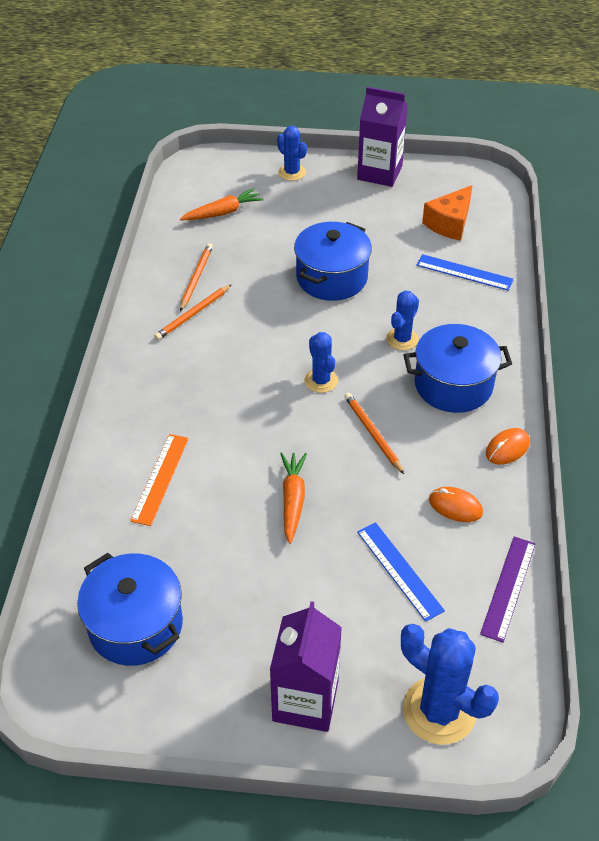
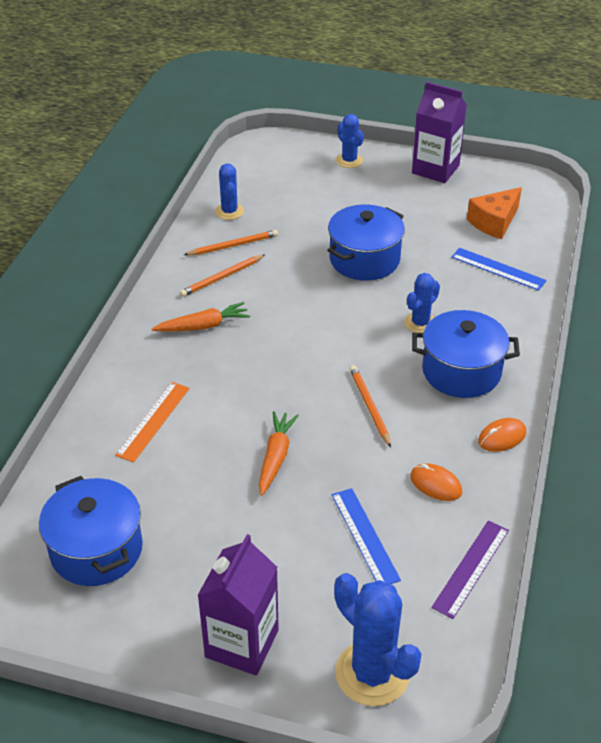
camera: 10 degrees right, 5 degrees down
(196, 278) = (233, 245): orange pencil -> orange pencil turned 45 degrees clockwise
(222, 212) = (273, 190): orange carrot -> orange carrot (203, 326)
(321, 381) = (330, 352): blue cactus -> blue cactus (229, 211)

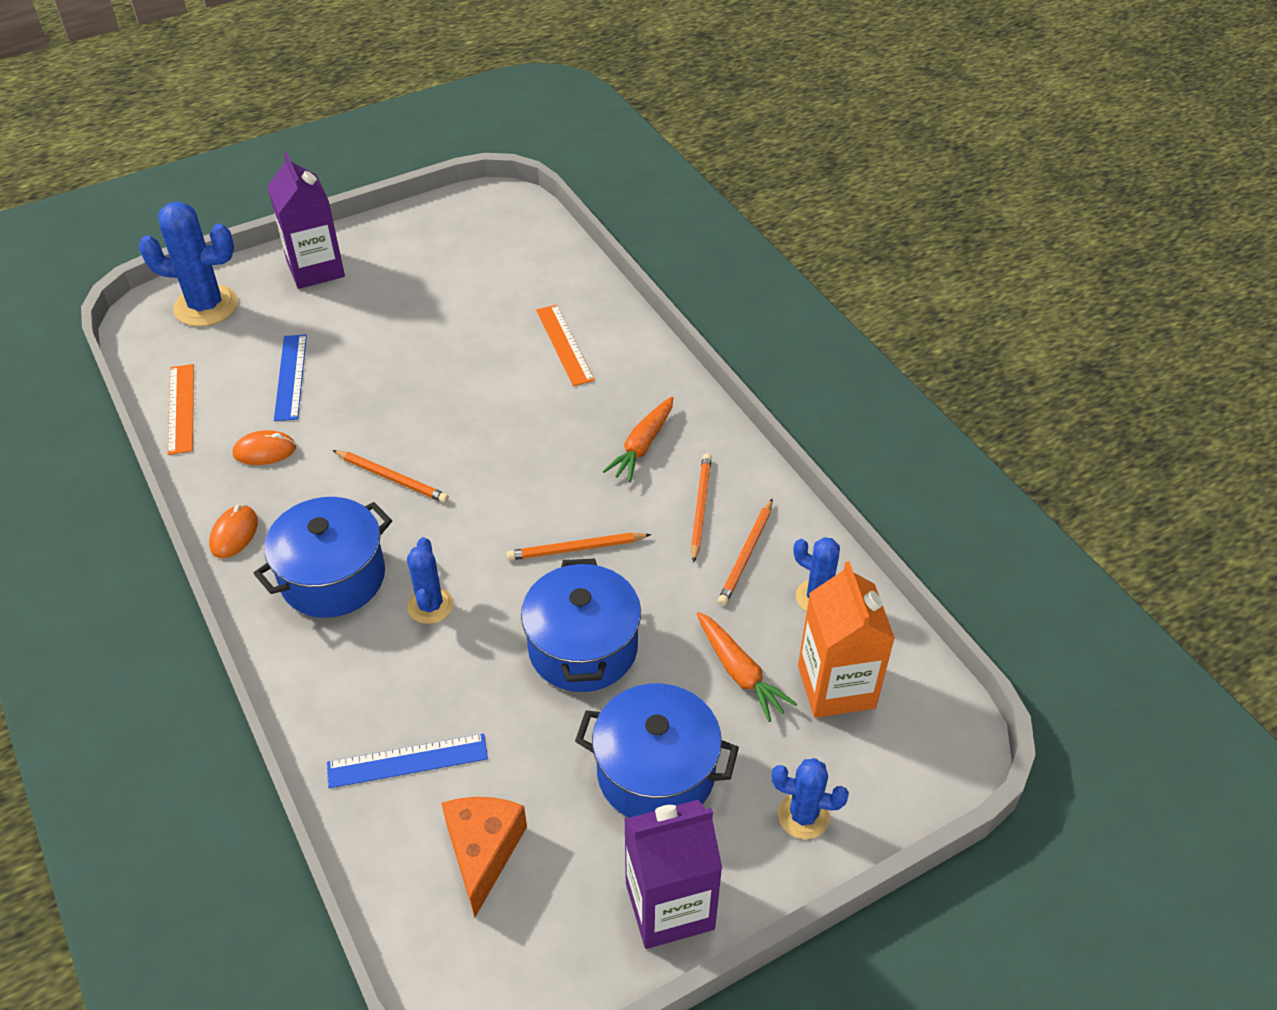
camera: 135 degrees right, 5 degrees up
(96, 549) = (483, 252): blue pot -> blue pot (656, 773)
(274, 183) = (836, 686): none -> orange carton
(275, 457) = (428, 384): orange carrot -> orange carrot (739, 672)
(311, 300) = (576, 549): none -> orange pencil
(364, 536) = (291, 377): blue ruler -> blue ruler turned 60 degrees clockwise
(471, 568) = (181, 408): purple ruler -> orange ruler

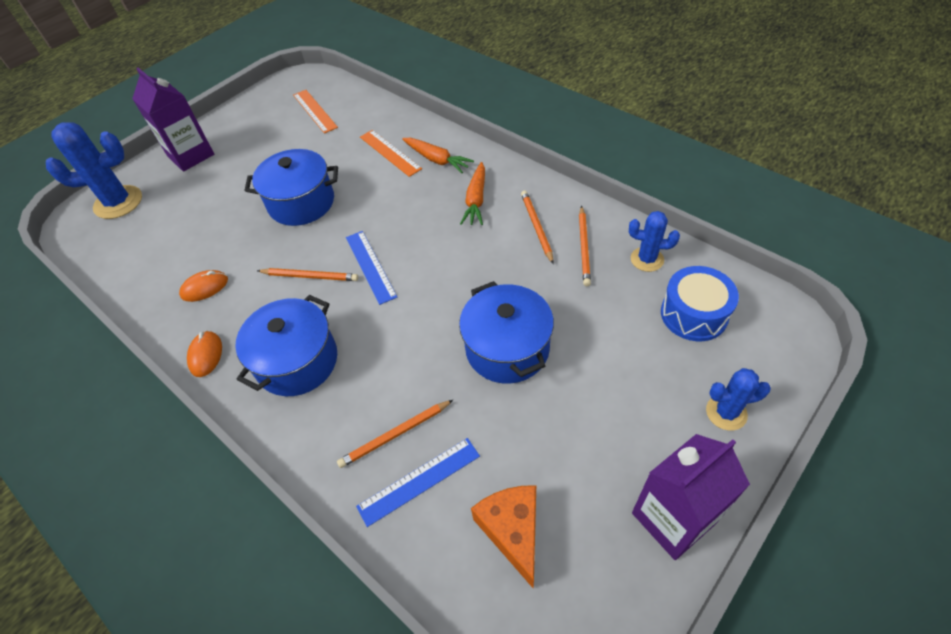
camera: 15 degrees left, 5 degrees up
(181, 408) = (126, 278): orange ruler -> orange ruler (315, 111)
(291, 377) = (203, 231): blue ruler -> blue ruler (370, 266)
(430, 605) = (381, 357): blue cactus -> none
(576, 549) = (466, 282): orange pencil -> orange pencil (395, 435)
(656, 773) = (607, 420): blue pot -> blue pot (301, 203)
(739, 672) = (624, 327): orange carrot -> orange carrot (436, 159)
(836, 686) = (694, 314): orange carton -> blue drum

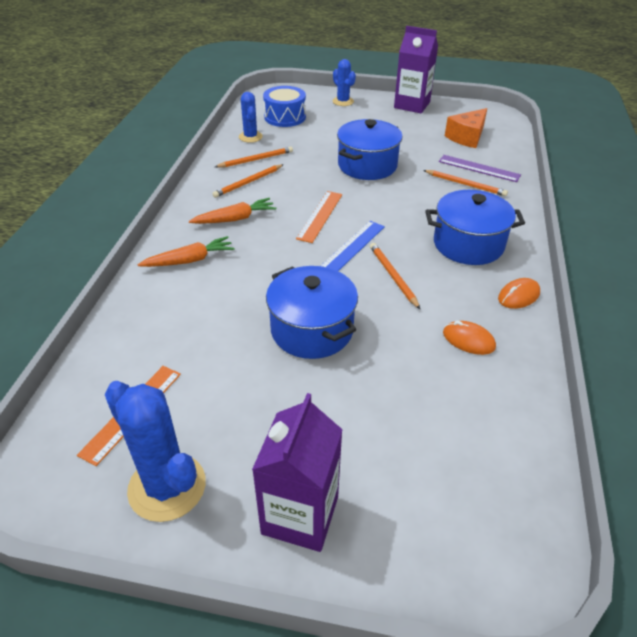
camera: 125 degrees left, 10 degrees down
(118, 202) = (447, 539): blue cactus -> blue cactus (167, 487)
(390, 152) = (193, 298): orange ruler -> orange ruler (320, 216)
(419, 481) = (479, 168): blue ruler -> purple ruler
(436, 159) = (189, 260): orange carrot -> orange carrot turned 60 degrees clockwise

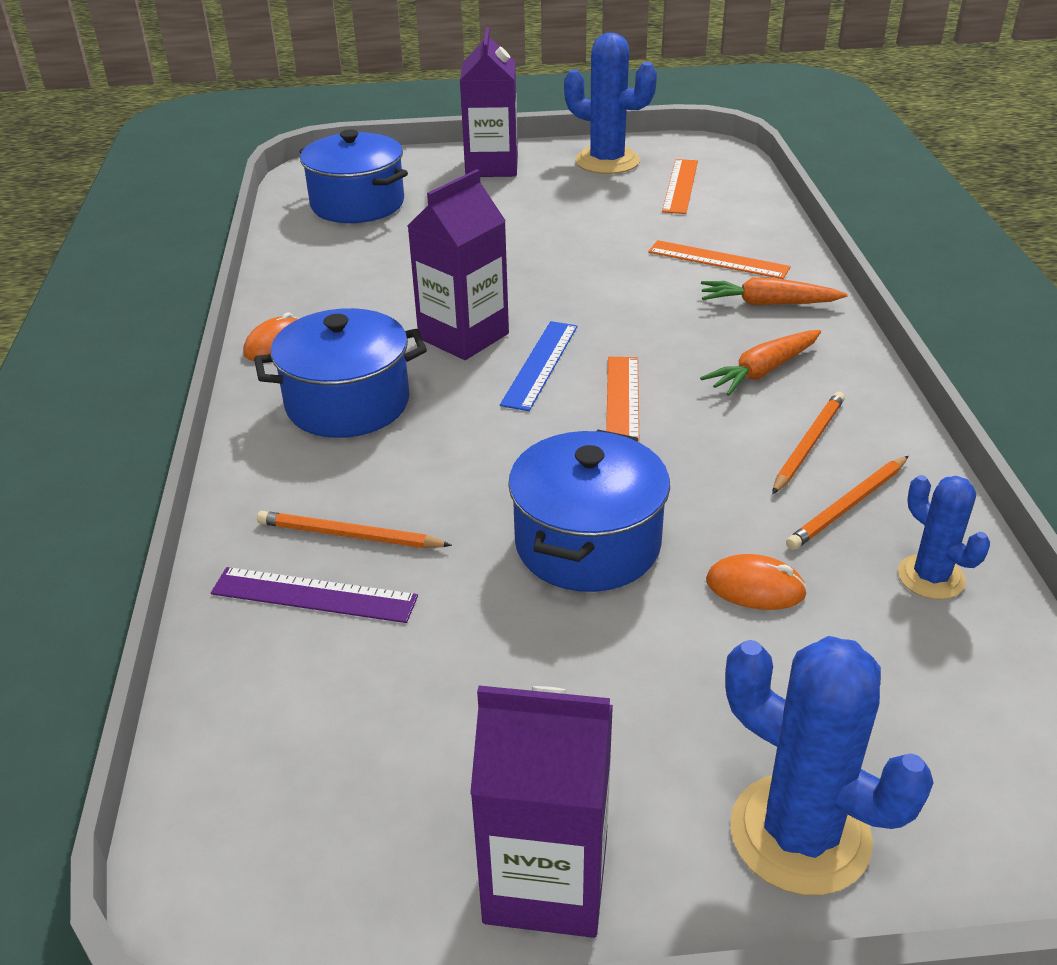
camera: 165 degrees right, 5 degrees down
(185, 305) = (718, 260): none -> orange ruler
(189, 260) = (768, 304): orange carrot -> orange carrot turned 45 degrees clockwise
(285, 117) = (917, 687): blue drum -> none
(312, 330) = (546, 265): blue pot -> blue pot (357, 204)
(343, 101) = (800, 834): blue cactus -> blue cactus, size x1.71
(393, 276) = (463, 336): orange pencil -> purple carton
(467, 137) = (340, 722): orange cheese -> none
(468, 340) = (351, 287): orange mouse -> orange mouse (755, 587)

